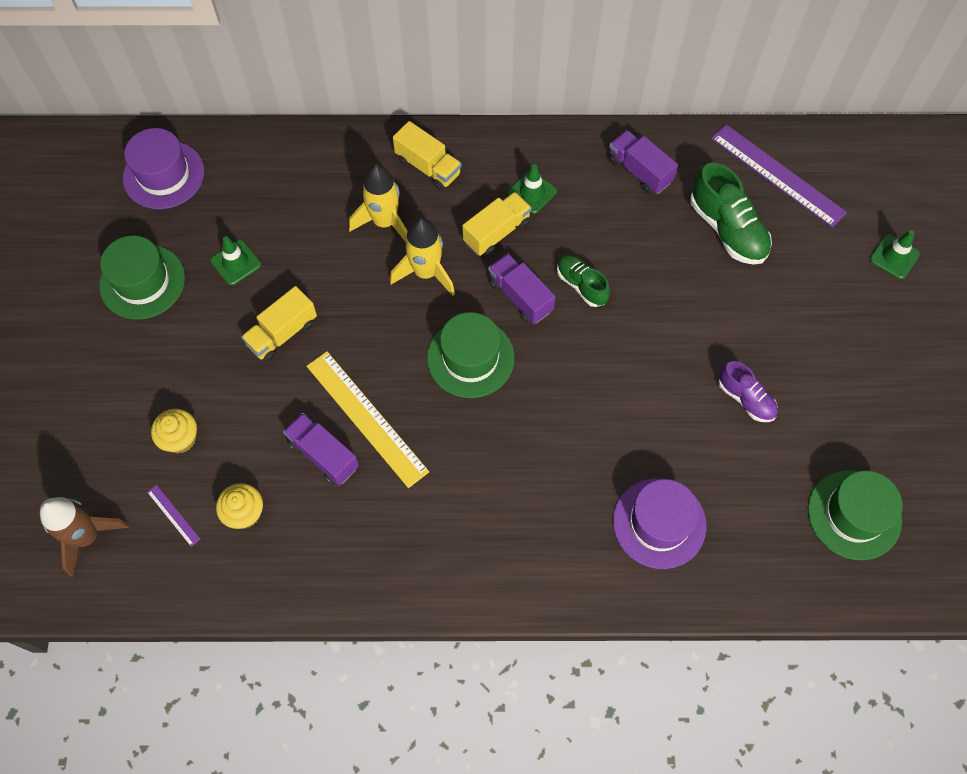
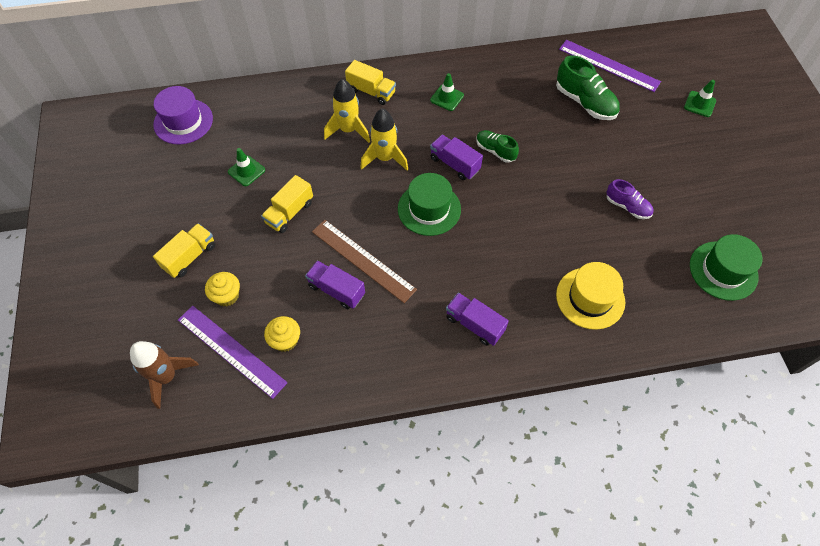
camera: 10 degrees left, 5 degrees down
(142, 282) = (179, 193): green hat -> none
(173, 515) = (231, 350): purple ruler -> purple ruler, size x2.32
(366, 418) = (363, 260): yellow ruler -> brown ruler
(497, 232) = (428, 126): yellow truck -> yellow truck (190, 257)
(639, 171) = (516, 75): purple truck -> purple truck (474, 324)
(659, 523) = (590, 298): purple hat -> yellow hat

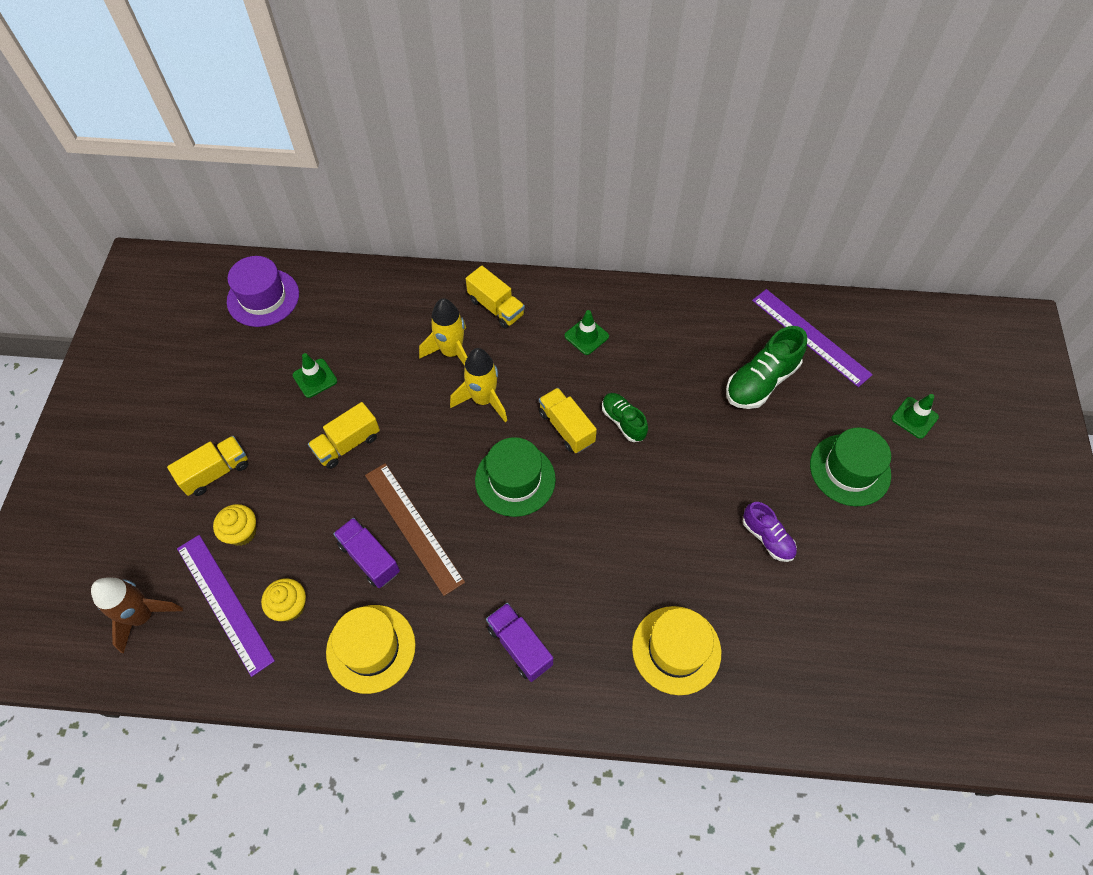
camera: 15 degrees right, 0 degrees up
(361, 354) = (371, 648): none -> yellow hat
(454, 164) = (566, 427): purple truck -> yellow truck
(585, 102) = (761, 381): green shoe -> green shoe turned 75 degrees clockwise
(723, 270) = (864, 658): green hat -> green hat (850, 470)

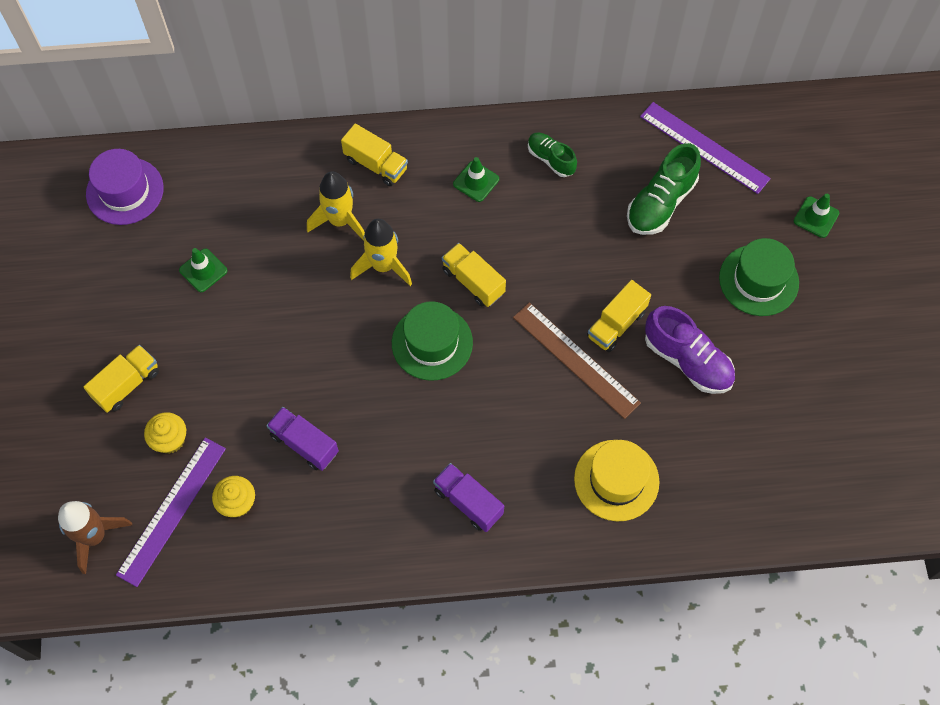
camera: 10 degrees left, 5 degrees up
(224, 603) = (172, 510): purple ruler -> purple ruler turned 75 degrees clockwise
(347, 444) = (254, 334): yellow truck -> yellow truck (616, 324)
(371, 648) = (326, 528): yellow hat -> none
(413, 527) = (341, 406): brown ruler -> brown ruler (576, 359)
(623, 421) = (529, 266): green shoe -> green shoe (551, 159)
(767, 538) = (687, 360): purple shoe -> purple shoe, size x1.63

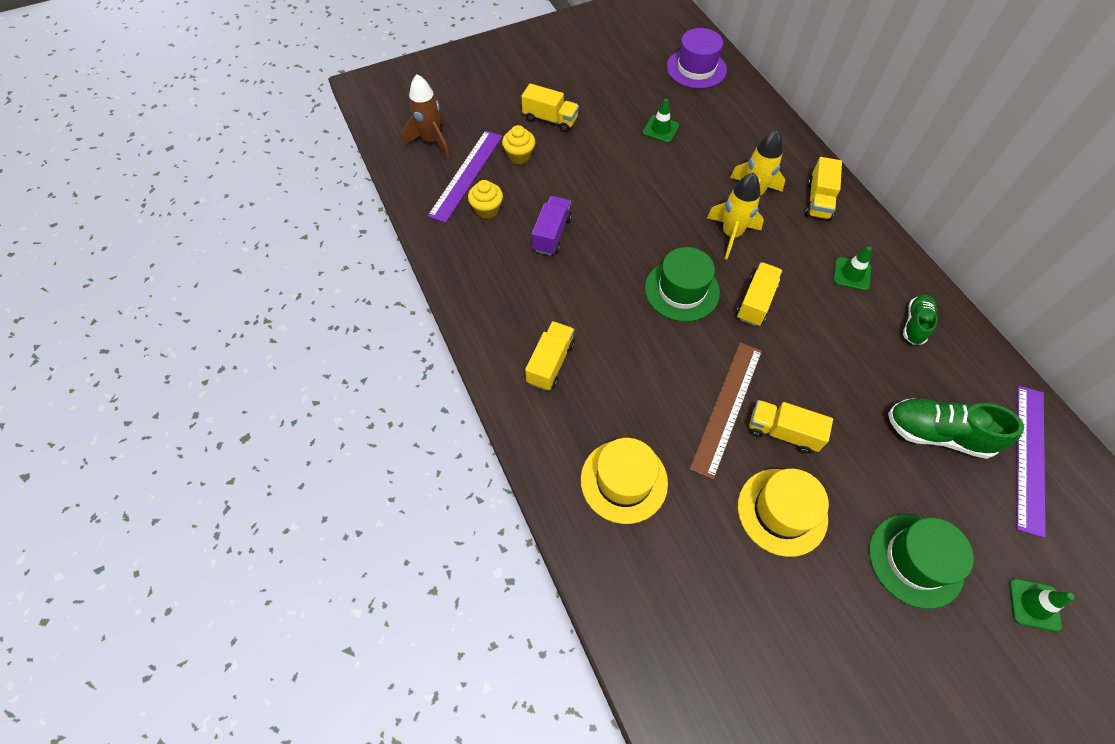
camera: 70 degrees right, 5 degrees down
(172, 510) = (466, 175): purple ruler -> purple ruler turned 75 degrees counterclockwise
(468, 502) = (550, 363): purple truck -> yellow truck
(687, 360) = (782, 511): purple shoe -> yellow hat

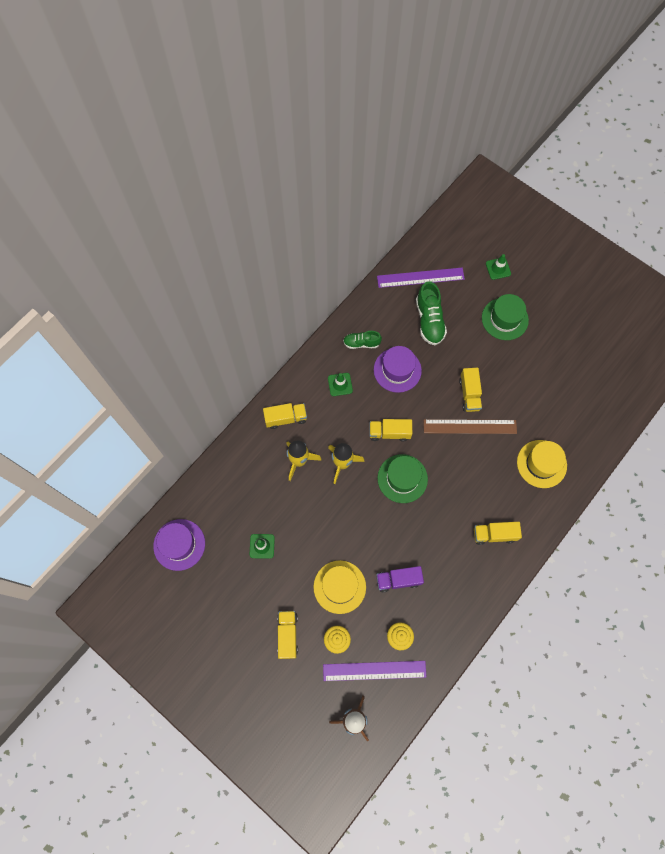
camera: 115 degrees left, 10 degrees up
(782, 511) = (514, 382): yellow hat -> yellow hat (339, 587)
(855, 351) = (397, 370): none -> purple hat

